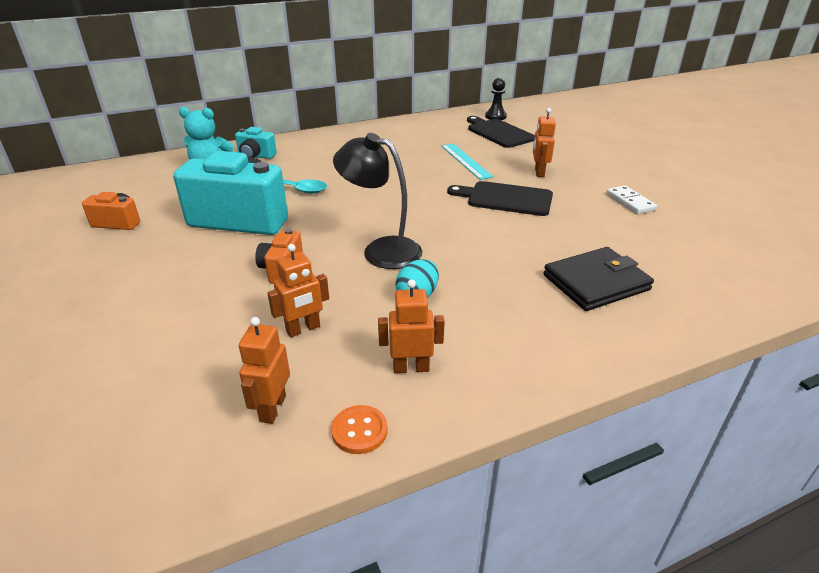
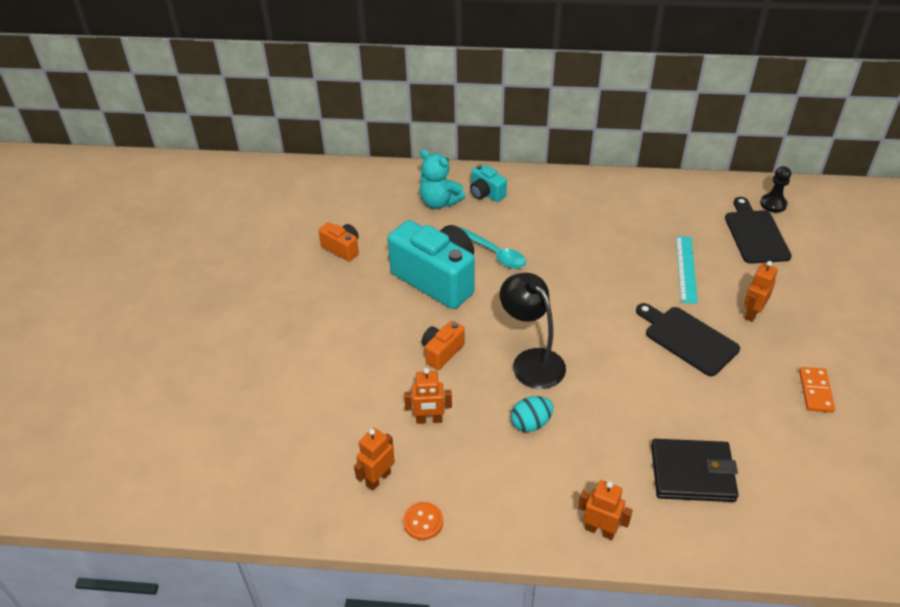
camera: 30 degrees right, 10 degrees up
(411, 368) = (485, 488): orange robot -> orange robot (600, 530)
(630, 202) = (815, 391): white domino -> orange domino

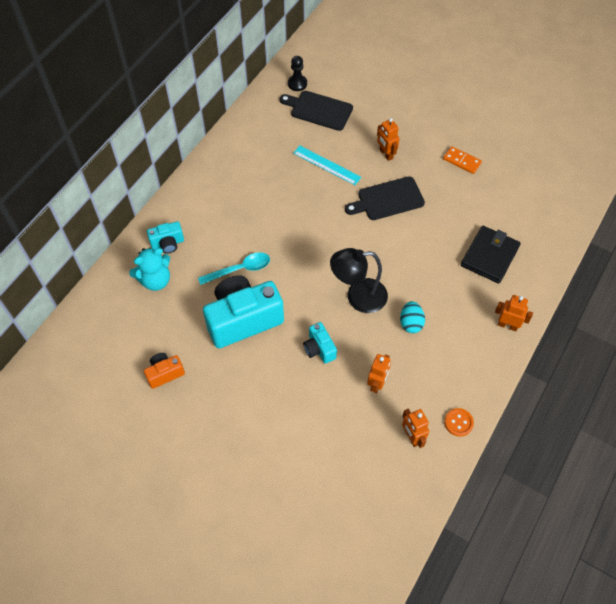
camera: 65 degrees left, 15 degrees up
(442, 352) = (319, 349): orange camera -> turquoise camera
(600, 530) = (507, 325): orange robot -> orange robot turned 60 degrees clockwise

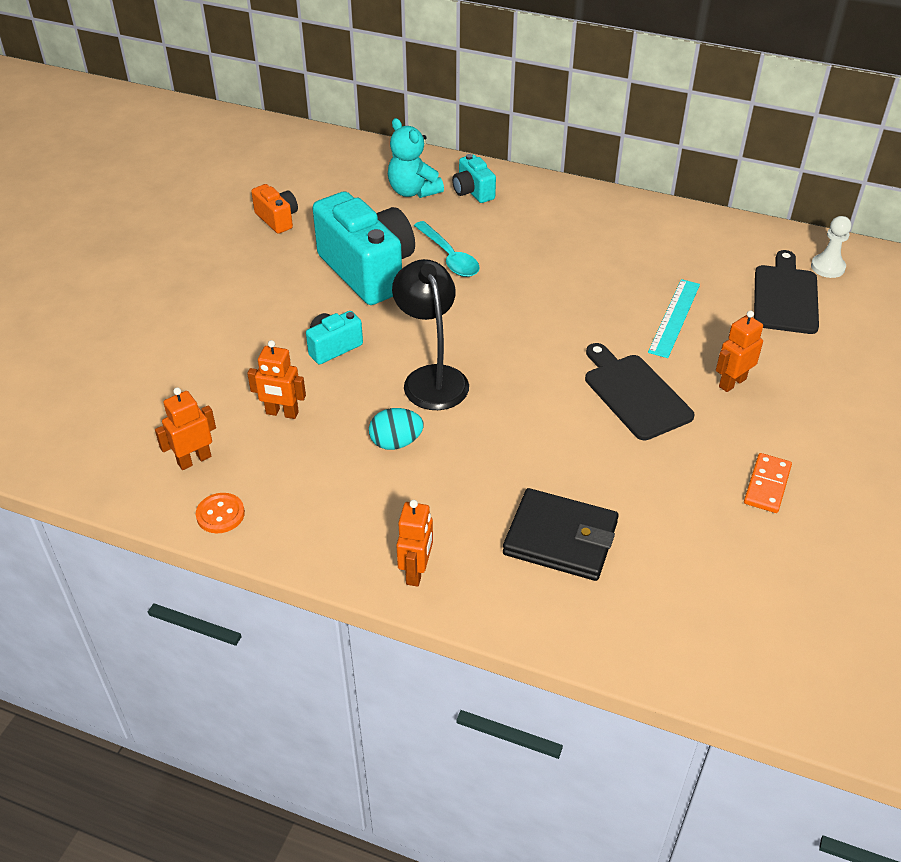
camera: 80 degrees right, 15 degrees down
(297, 83) = (827, 267): black pawn -> white pawn

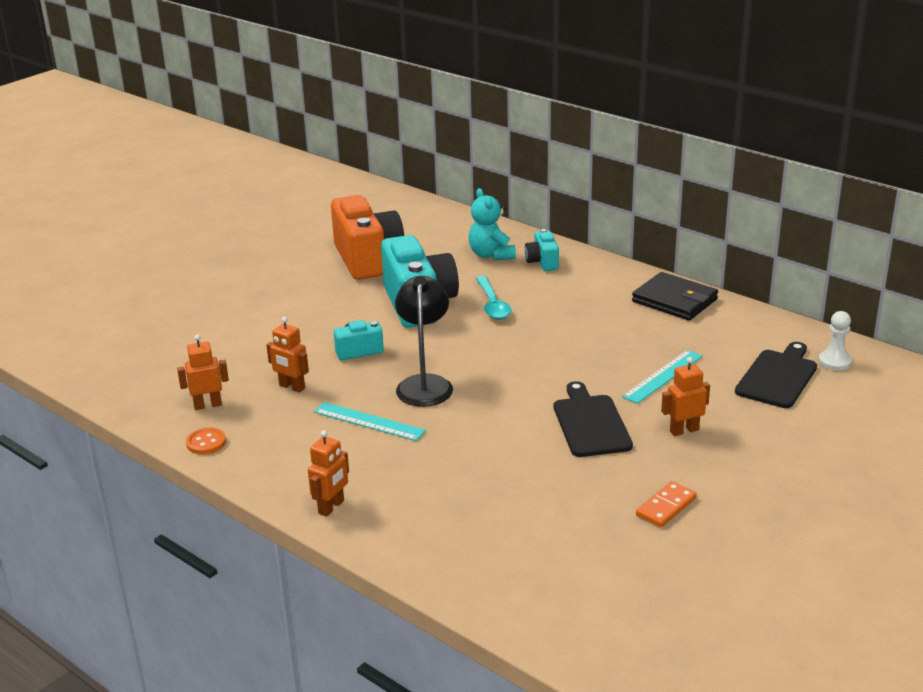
camera: 20 degrees right, 15 degrees down
(277, 219) = (367, 259): orange camera -> orange camera, size x2.10
(396, 442) = (368, 421): turquoise egg -> turquoise ruler
(560, 538) = (461, 508): black wallet -> black wallet (674, 300)

